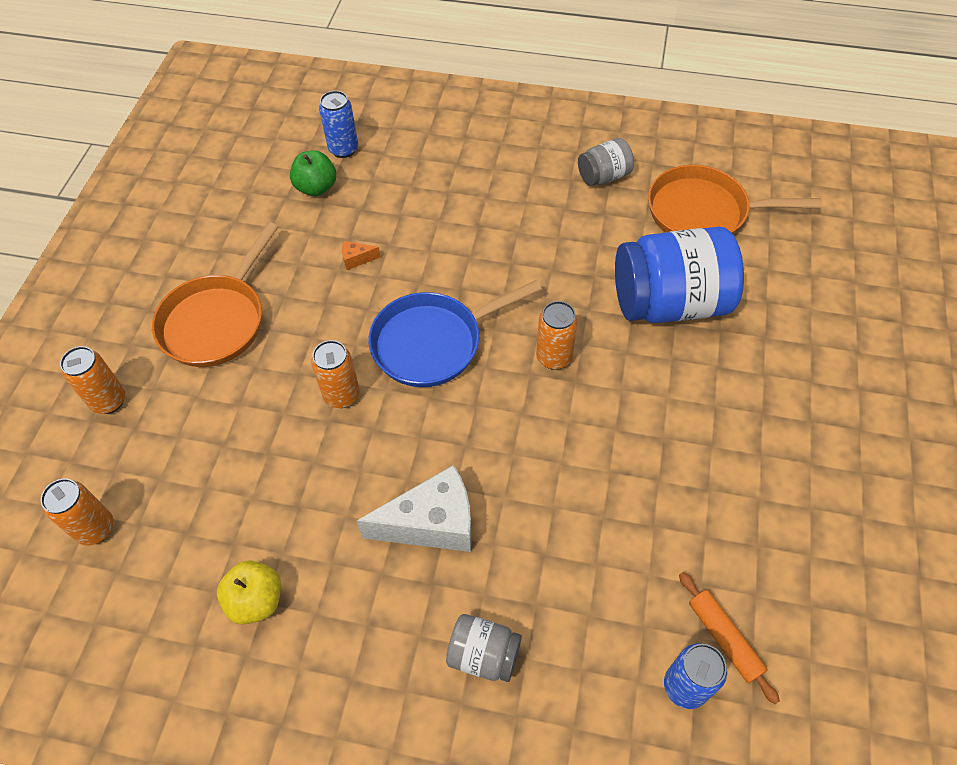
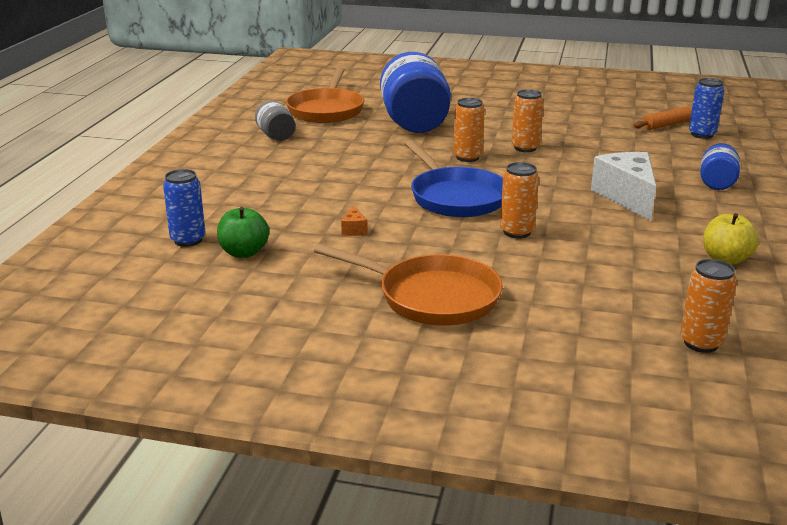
camera: 90 degrees left, 30 degrees down
(109, 401) = (547, 353): orange can -> orange can (525, 148)
(483, 655) = (717, 182): grey jar -> blue jar

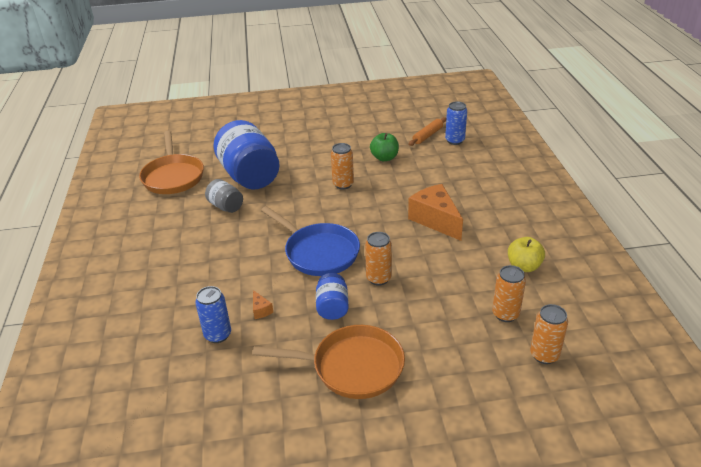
camera: 20 degrees left, 10 degrees up
(188, 240) = (135, 361): blue can -> blue can (218, 335)
(244, 252) = (188, 362): green apple -> green apple (384, 158)
(276, 136) = (147, 217): grey jar -> grey jar (226, 206)
(467, 157) = (307, 205): orange can -> orange can (505, 314)
(627, 197) = (435, 220): white cheese -> orange cheese
(717, 182) = (485, 189): blue jar -> blue jar (332, 307)

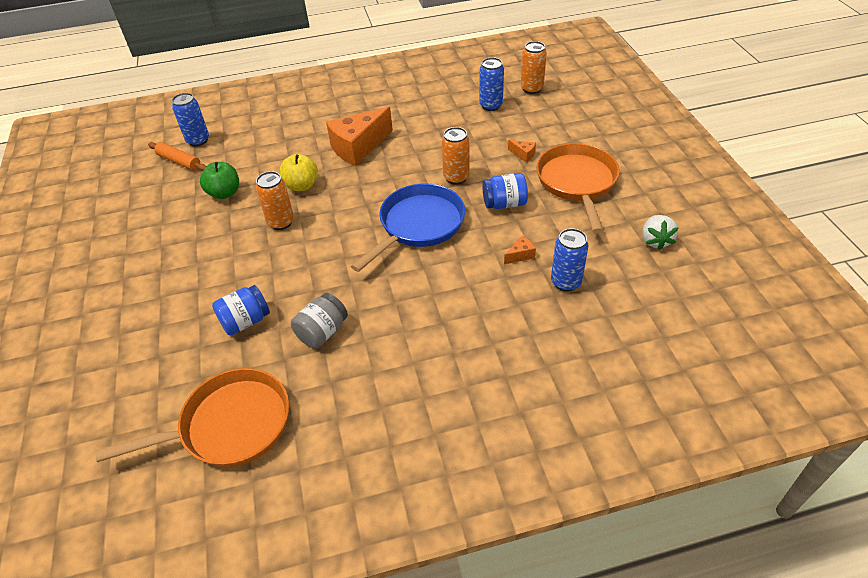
camera: 95 degrees left, 10 degrees up
(244, 414) = (655, 241): none -> white strawberry
(250, 176) = (245, 321): blue jar -> blue jar, size x0.49
(408, 330) = (523, 155): none -> orange cheese
(505, 314) = (491, 105): orange can -> blue can
(523, 266) = (427, 96): yellow apple -> yellow apple (301, 185)

